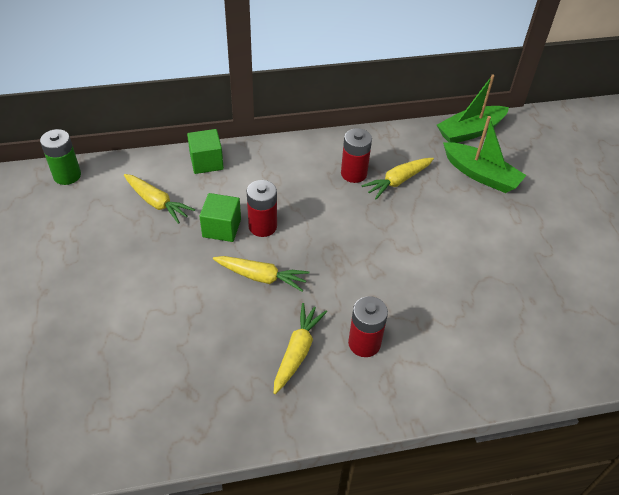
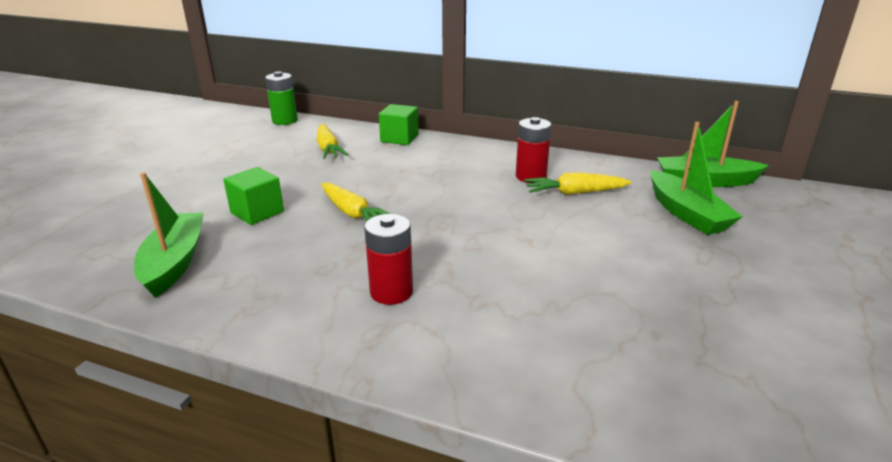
camera: 35 degrees right, 20 degrees down
(181, 397) = (175, 262): none -> green boat
(221, 228) = (360, 175): green cube -> green cube (257, 212)
(262, 226) = (397, 184): red battery -> none
(297, 351) = (316, 272): yellow carrot -> none

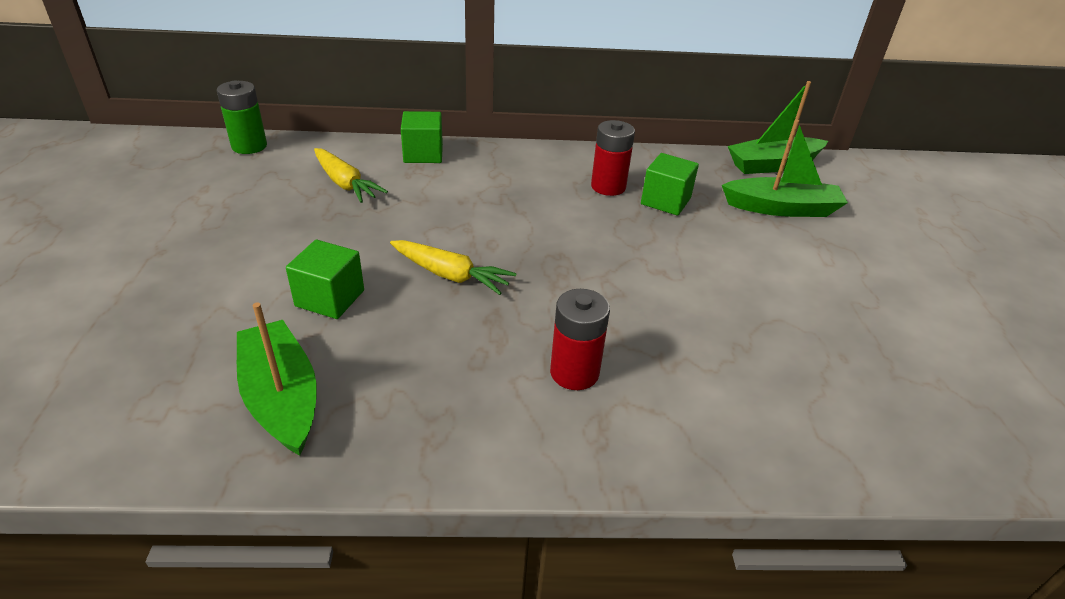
camera: 25 degrees left, 10 degrees up
(574, 193) = (665, 201): yellow carrot -> green cube
(686, 213) = (781, 208): green boat -> green boat turned 45 degrees counterclockwise

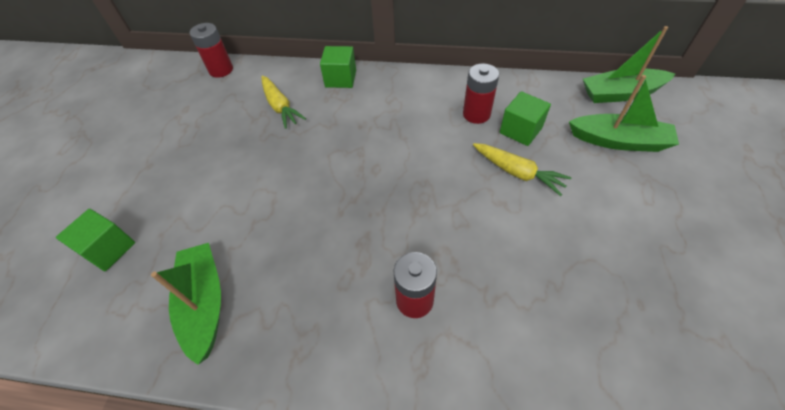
camera: 15 degrees right, 15 degrees up
(249, 146) = (221, 70): green battery -> red battery
(330, 298) = (251, 215): green cube -> green cube (109, 249)
(450, 275) = (339, 198): yellow carrot -> yellow carrot (517, 172)

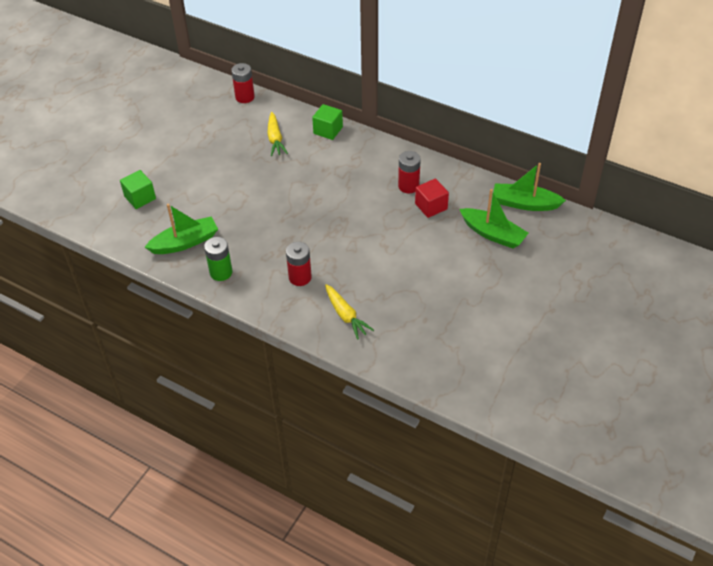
camera: 20 degrees right, 5 degrees down
(204, 303) = (185, 242): green boat -> green boat turned 60 degrees clockwise
(284, 340) = (221, 272): none -> green battery
(517, 172) = (408, 232): yellow carrot -> yellow carrot (345, 315)
(520, 130) = (431, 206): green cube -> red cube

